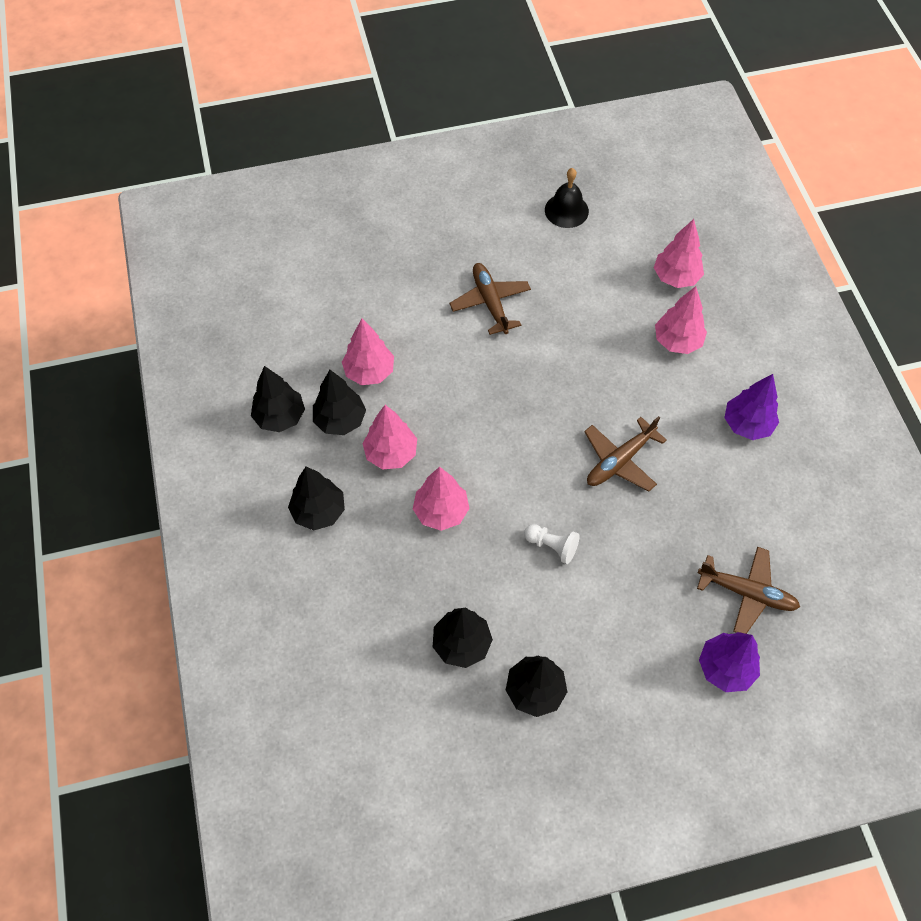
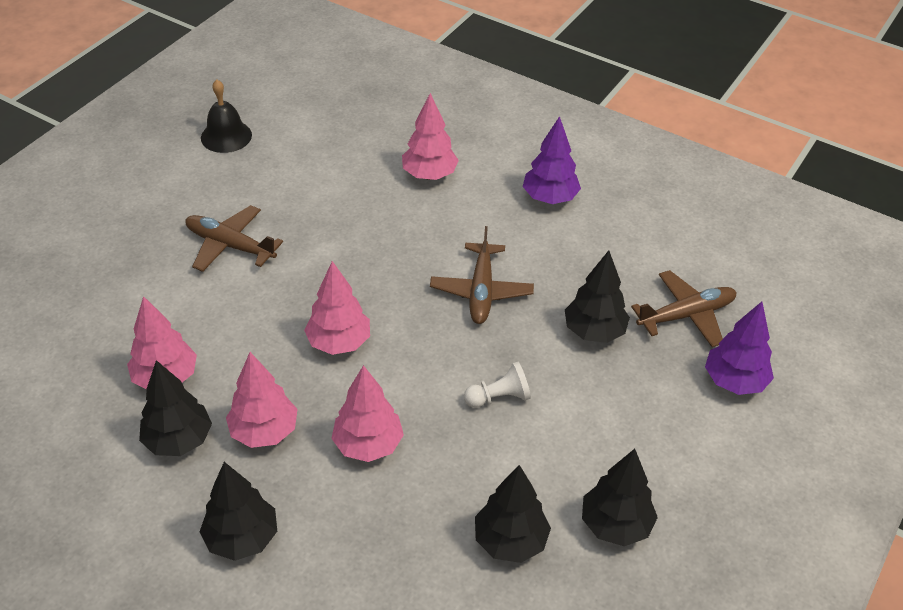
camera: 45 degrees left, 15 degrees down
(280, 417) = (106, 484): black tree -> black tree (594, 331)
(676, 277) = (377, 131): pink tree -> pink tree (339, 342)

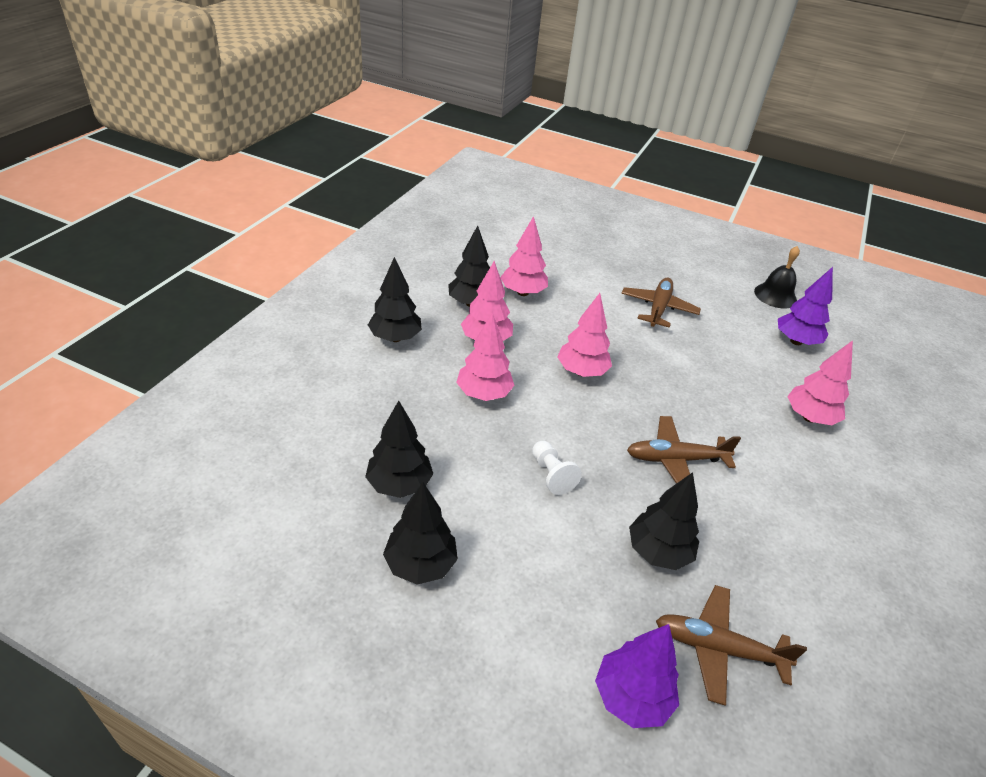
camera: 80 degrees right, 5 degrees down
(550, 198) = (836, 514): purple tree -> purple tree (796, 341)
(686, 315) = (718, 648): brown plane -> brown plane turned 135 degrees clockwise

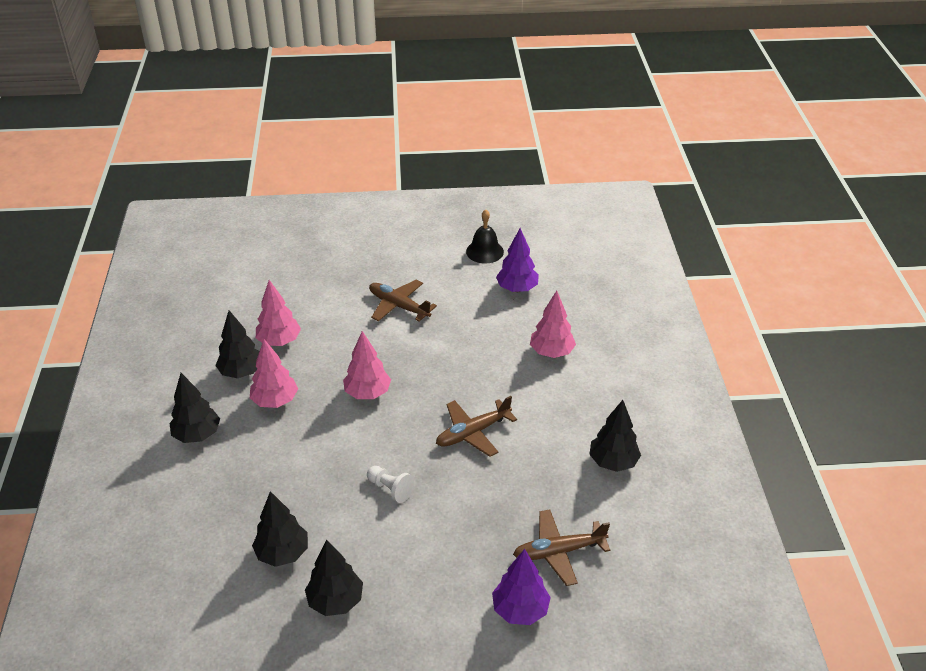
camera: 25 degrees left, 0 degrees up
(483, 394) = (302, 449): pink tree -> none
(658, 308) = (399, 306): brown plane -> brown plane turned 45 degrees counterclockwise
(658, 552) = (492, 508): black tree -> black tree (613, 462)

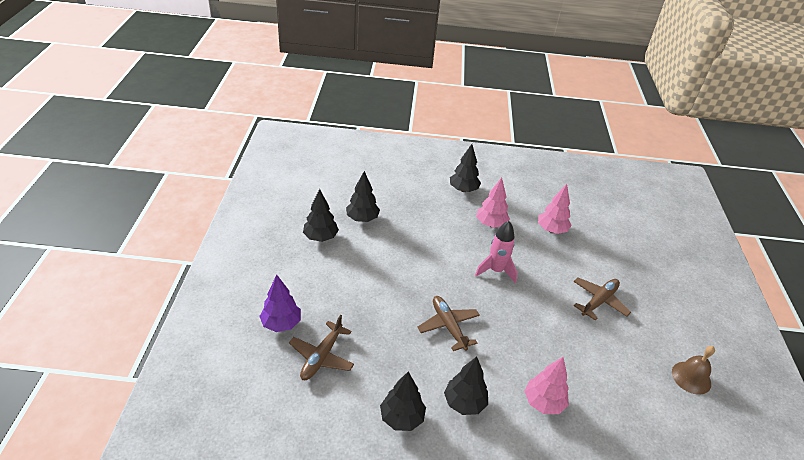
camera: 95 degrees right, 0 degrees up
(241, 372) = (519, 210): black tree -> black tree (464, 403)
(368, 393) = (496, 271): pink tree -> pink rocket
(390, 489) = (401, 272): white pawn -> none
(484, 251) = (691, 377): black bell -> brown bell
(517, 289) = (635, 393): purple tree -> none
(558, 551) = (321, 356): brown plane -> brown plane turned 150 degrees counterclockwise

